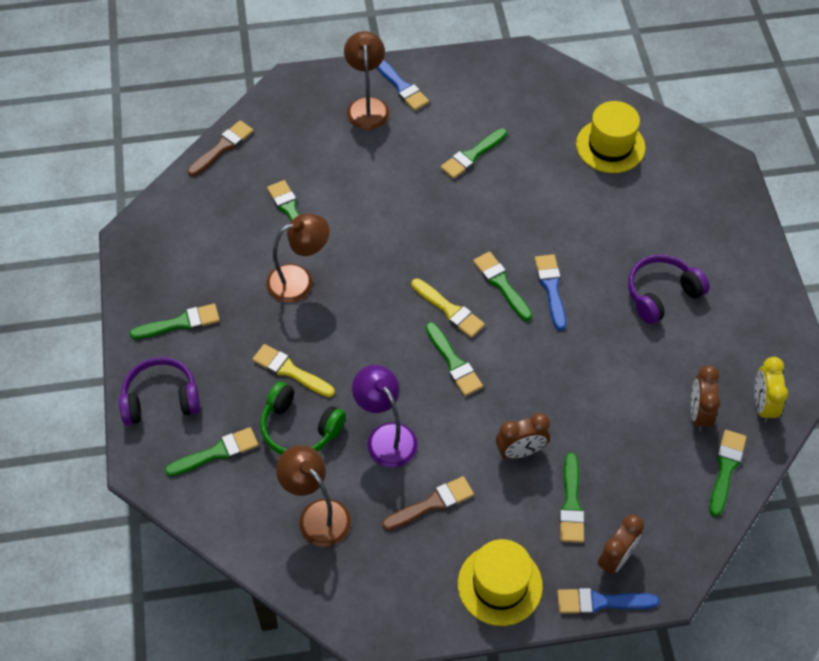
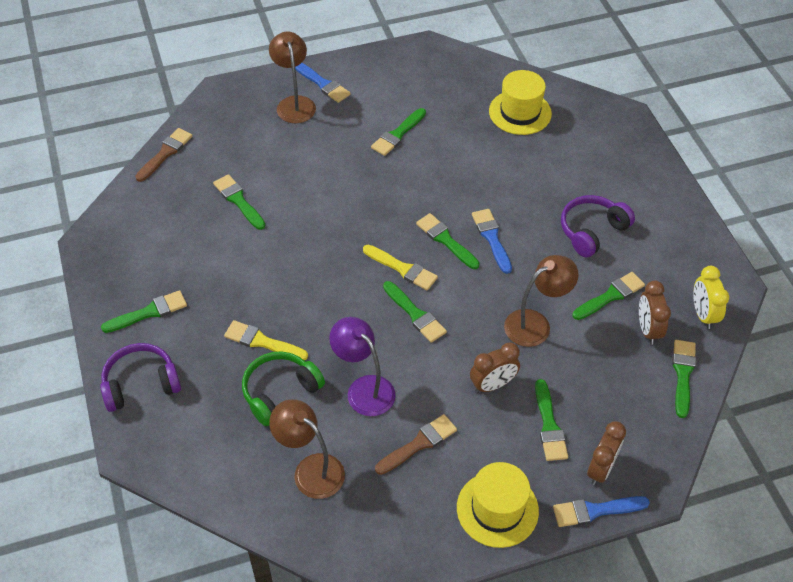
camera: 10 degrees left, 5 degrees down
(217, 452) = (203, 426): green brush -> green brush (610, 296)
(299, 280) = (257, 260): brown lamp -> brown lamp (535, 323)
(300, 428) = (280, 392): green headphones -> green headphones turned 120 degrees clockwise

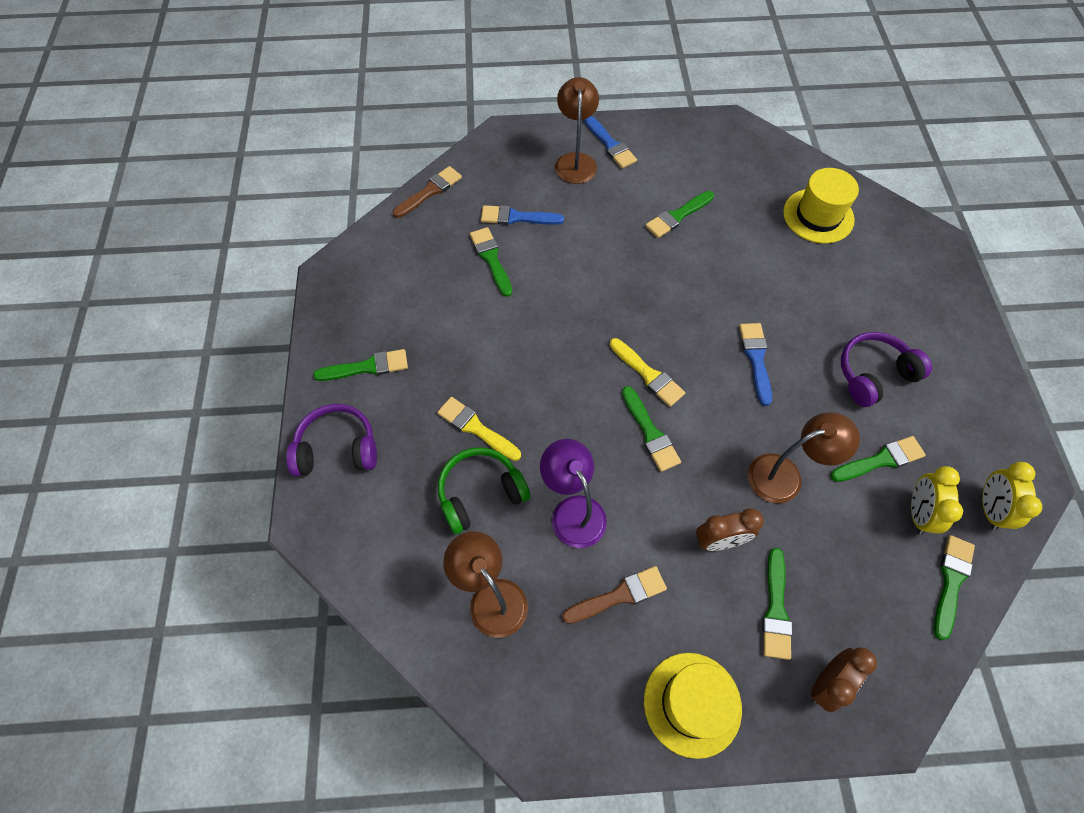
camera: 15 degrees right, 10 degrees up
(446, 240) = (703, 350): green brush -> none
(595, 510) = (810, 737): blue brush -> blue brush (517, 217)
(647, 329) = (918, 513): brown clock -> yellow clock

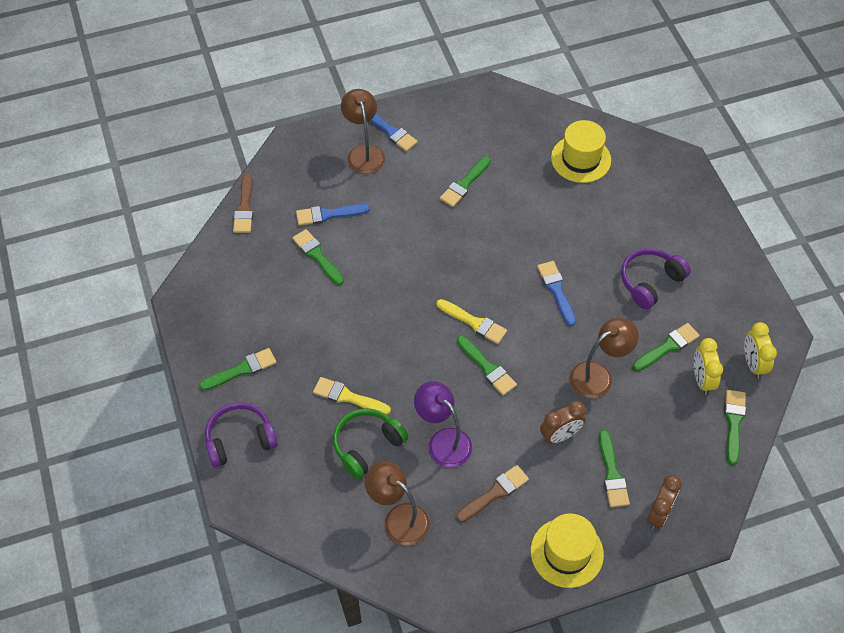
camera: 15 degrees left, 5 degrees down
(430, 191) = (244, 207): brown brush -> brown brush turned 150 degrees clockwise

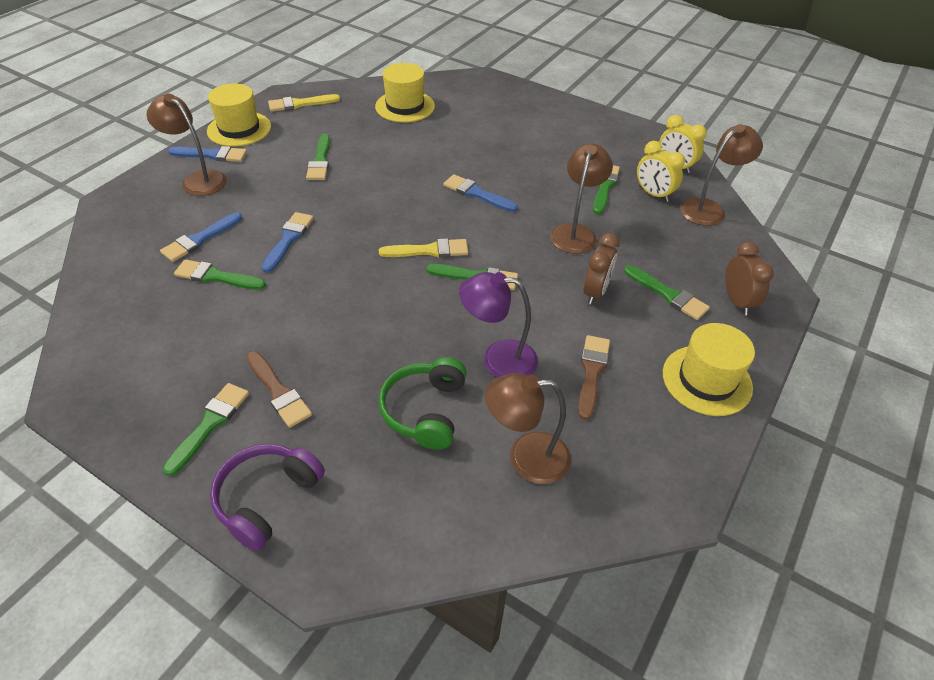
camera: 40 degrees left, 10 degrees down
(244, 207) = (93, 276): brown brush -> brown brush (278, 392)
(348, 397) = (362, 378): yellow brush -> yellow brush (300, 104)
(385, 251) = (288, 239): none -> blue brush
(429, 112) = (239, 129): none -> yellow hat
(650, 282) = (543, 154): purple headphones -> none
(733, 423) = (709, 209): green brush -> brown lamp

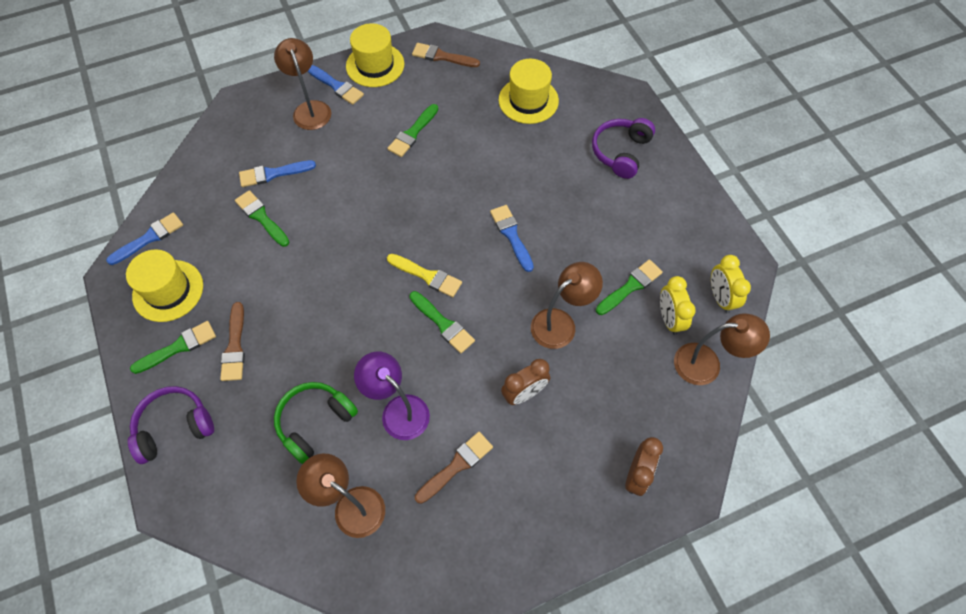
camera: 35 degrees right, 15 degrees up
(288, 239) = (333, 207): blue brush -> blue brush (149, 238)
(300, 104) = (442, 56): yellow brush -> brown brush
(512, 112) = (621, 152): none -> purple headphones
(668, 295) = (582, 432): green brush -> none
(706, 380) = (539, 530): yellow hat -> yellow hat (168, 290)

